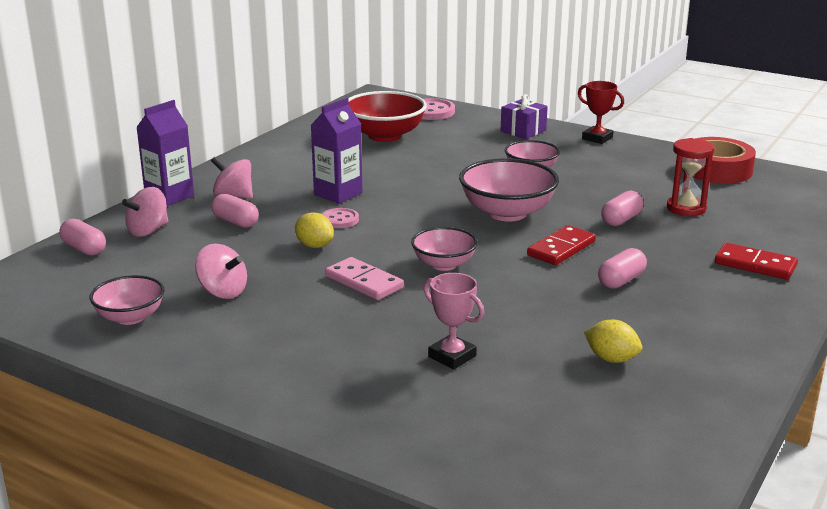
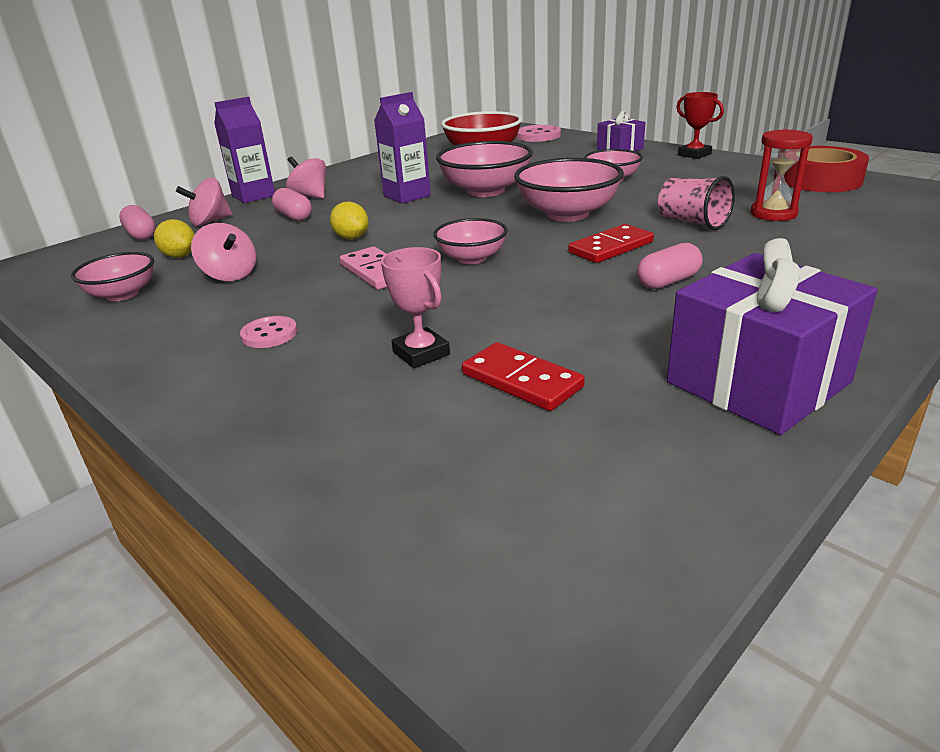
camera: 15 degrees right, 5 degrees up
(339, 220) = (392, 217): pink button -> pink button (269, 334)
(415, 186) = (486, 191): none -> pink bowl
(611, 359) = (619, 369): yellow lemon -> yellow lemon (180, 256)
(621, 220) = (692, 222): pink capsule -> pink cup
(712, 362) = (758, 382): none -> purple gift
(755, 265) = (847, 271): red domino -> red domino (521, 381)

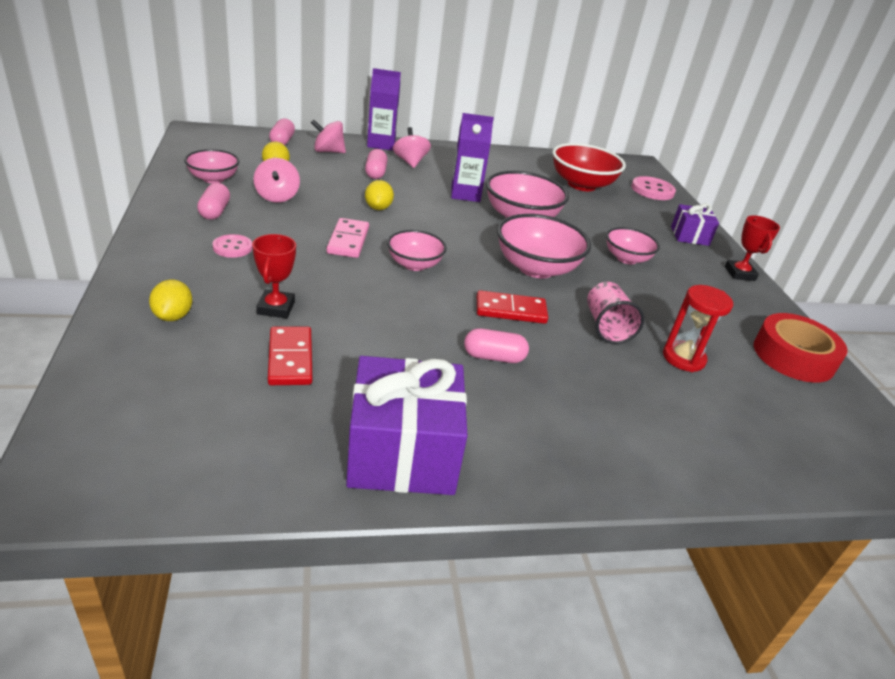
camera: 30 degrees right, 5 degrees up
(183, 318) = (214, 211): none -> pink capsule
(328, 422) = (173, 316): none -> yellow lemon
(421, 353) = (276, 308): pink trophy -> red trophy

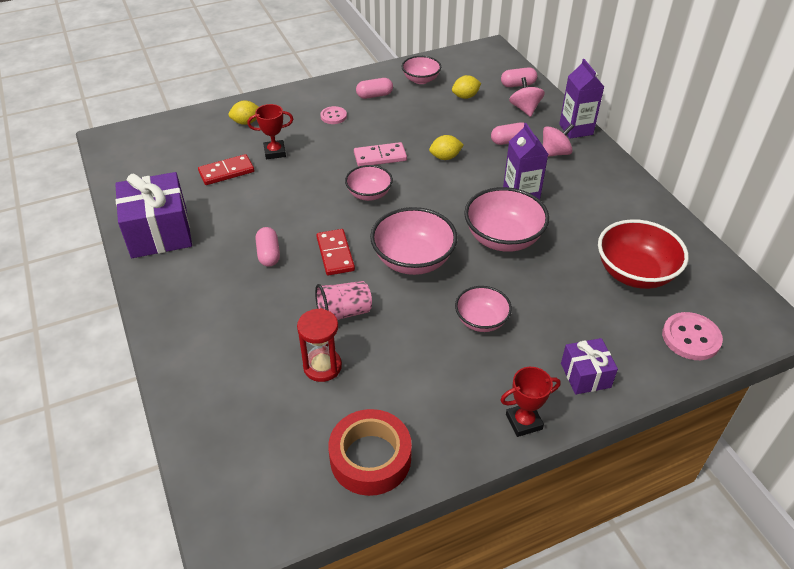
camera: 80 degrees right, 10 degrees up
(277, 196) = (419, 110): pink spinning top -> none

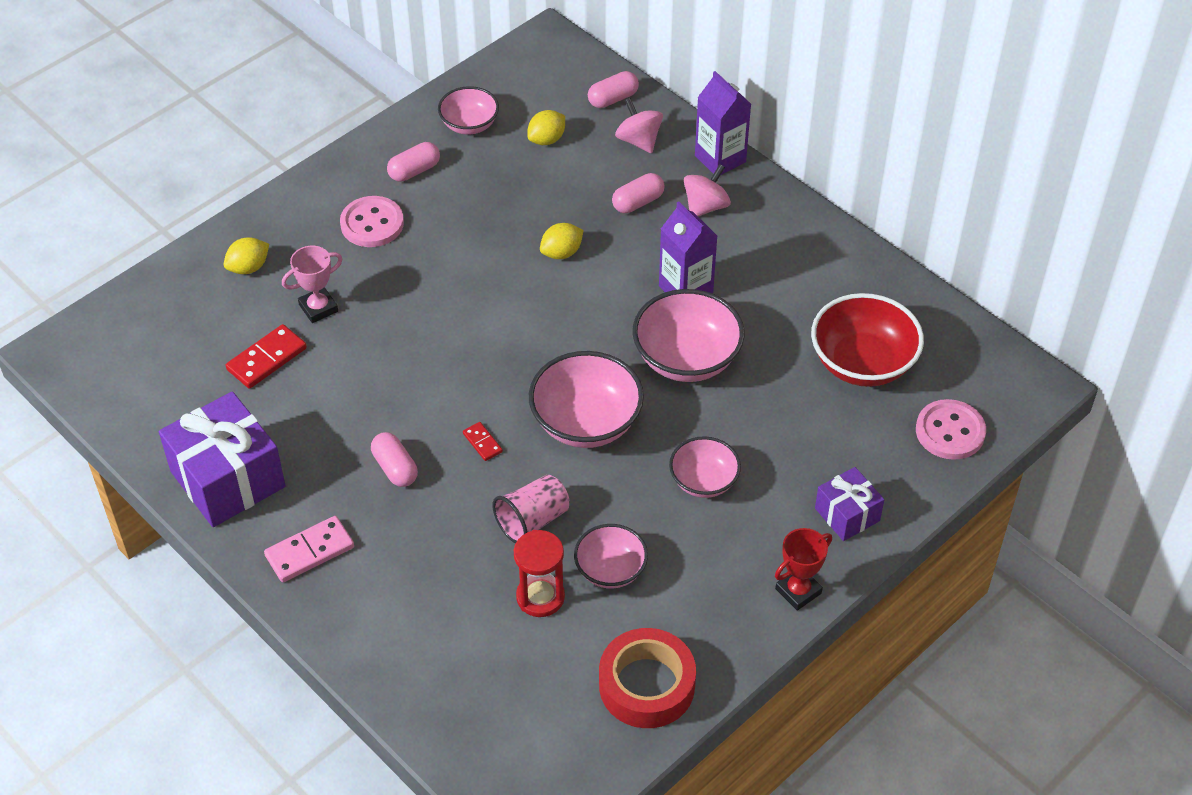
camera: 20 degrees left, 5 degrees up
(275, 152) = (318, 308): red trophy -> pink trophy
(333, 116) = (372, 224): pink button -> pink button, size x1.58
(335, 254) = (482, 443): red domino -> red domino, size x0.55
(369, 194) = (484, 340): pink bowl -> pink bowl (610, 570)
(380, 157) = (471, 276): pink domino -> pink domino (310, 551)

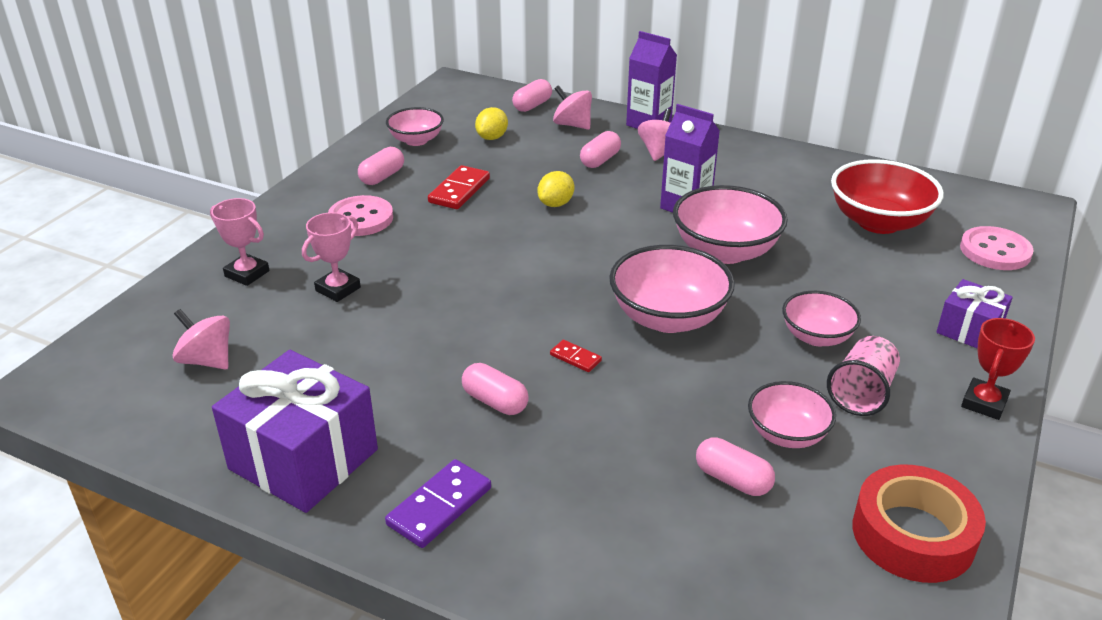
camera: 20 degrees left, 15 degrees down
(186, 358) = (207, 360): none -> pink spinning top
(248, 267) = (247, 273): yellow lemon -> pink trophy
(266, 359) = (300, 341): red domino -> red domino (459, 190)
(310, 551) = (439, 506): pink domino -> purple domino
(532, 521) = (673, 411): pink cup -> pink cup (861, 393)
(540, 597) = (732, 480): red hourglass -> pink capsule

